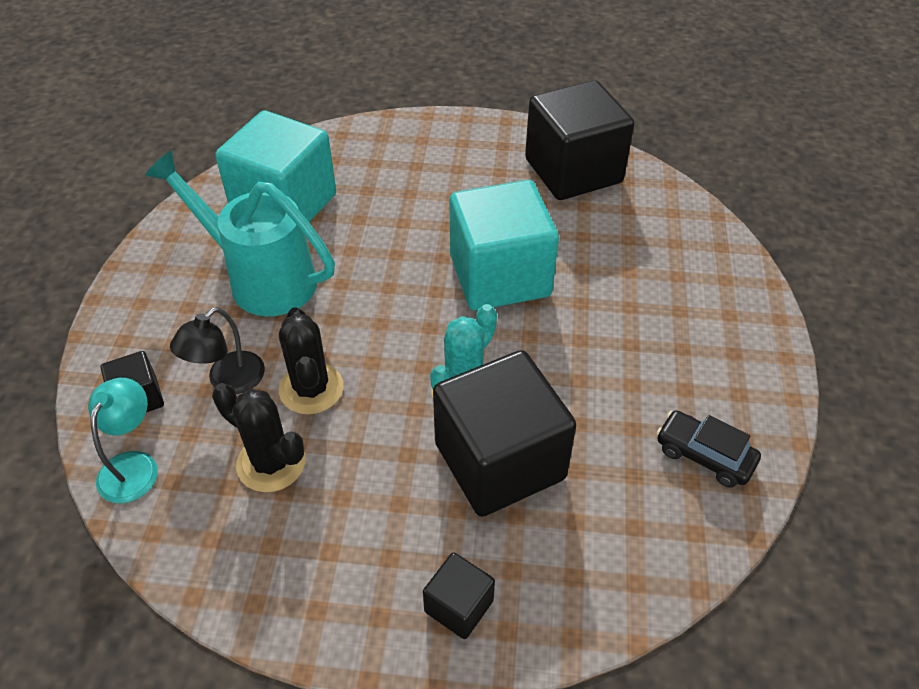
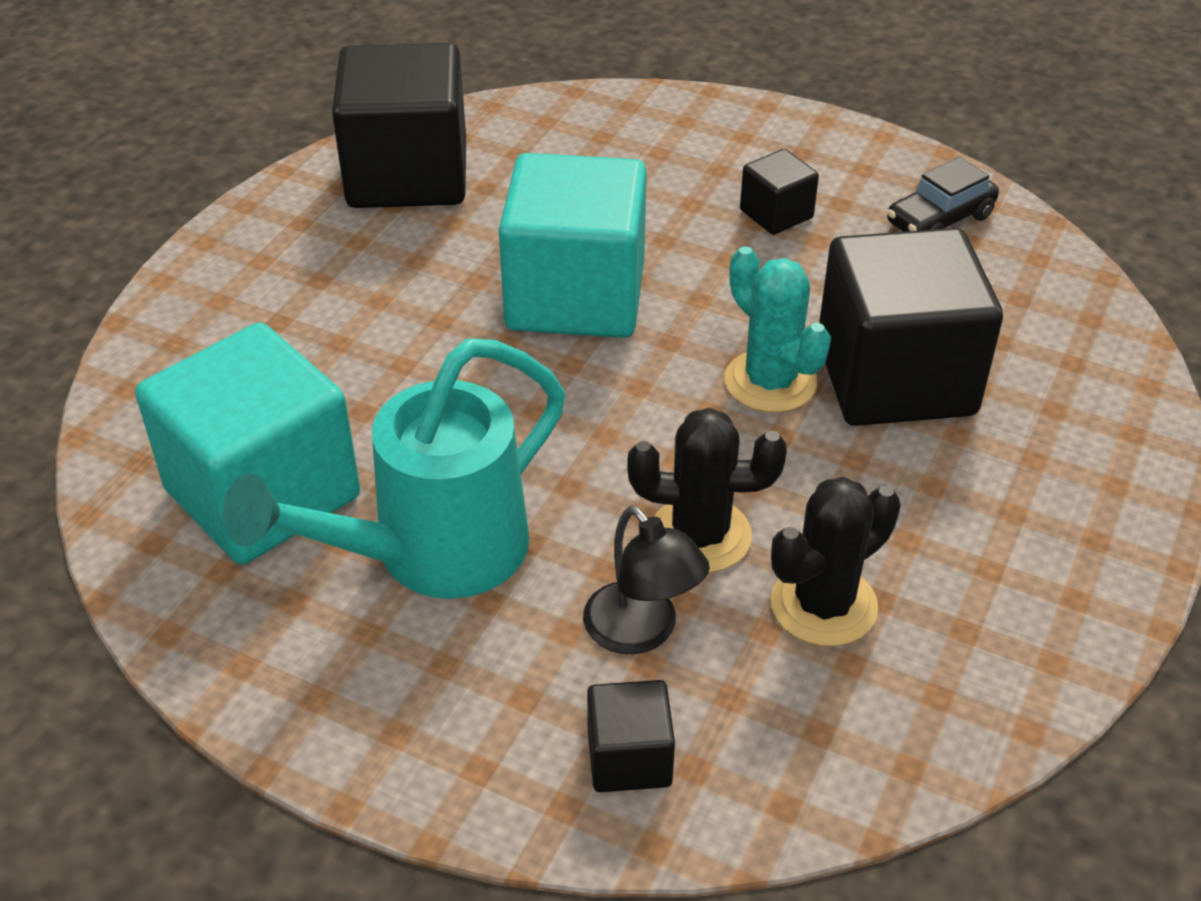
camera: 70 degrees left, 5 degrees down
(133, 465) = (771, 780): turquoise lamp -> none
(459, 606) = (1094, 465): black cube -> black cube (776, 214)

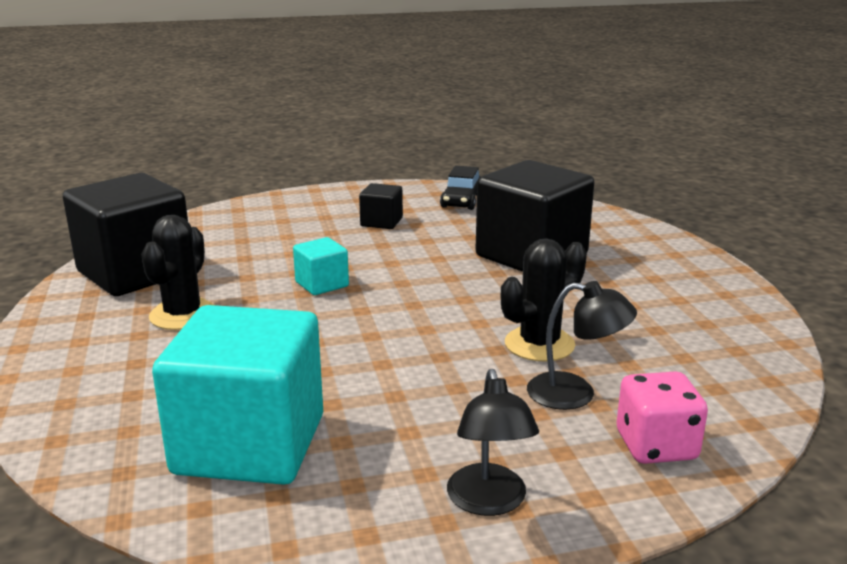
camera: 40 degrees left, 20 degrees down
(380, 705) = (489, 502): none -> black lamp
(432, 554) = (408, 419): turquoise watering can -> none
(575, 296) = (322, 284): turquoise cube -> turquoise cube, size x0.46
(629, 758) = (656, 446): black cube -> pink dice
(770, 382) = (477, 277): turquoise cactus -> none
(823, 605) = (637, 343): black cactus -> black cactus (183, 315)

